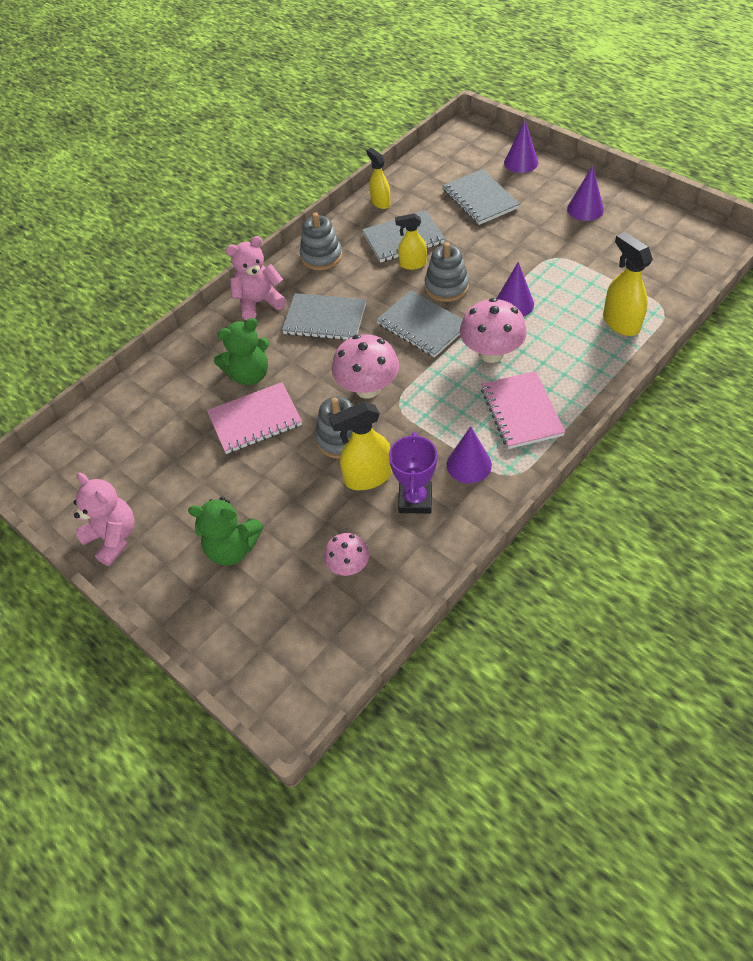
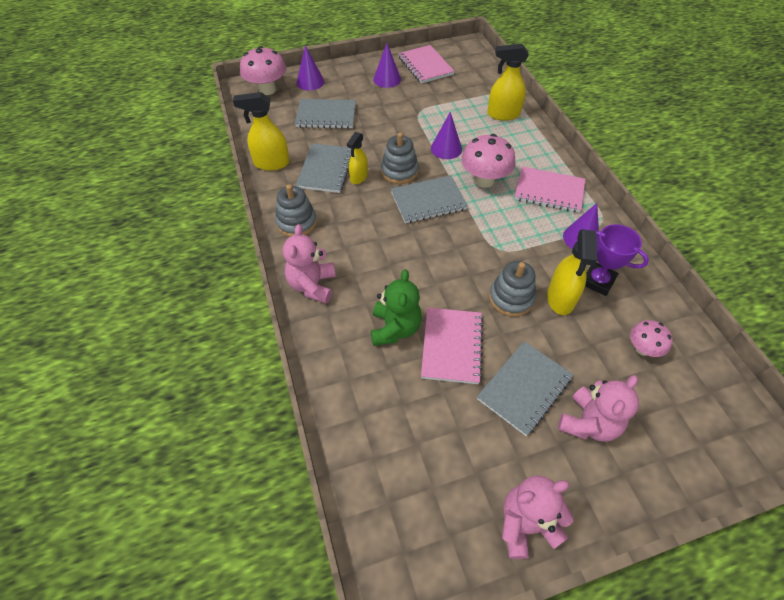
camera: 65 degrees left, 0 degrees up
(232, 548) = (588, 423): green teddy bear -> pink teddy bear
(325, 319) = (372, 252): grey notebook -> grey notebook (524, 388)
(367, 388) = (469, 259): pink mushroom -> pink mushroom (267, 90)
(380, 202) = (271, 163): yellow spray bottle -> yellow spray bottle, size x1.53
(643, 224) = (425, 66): none -> pink notebook

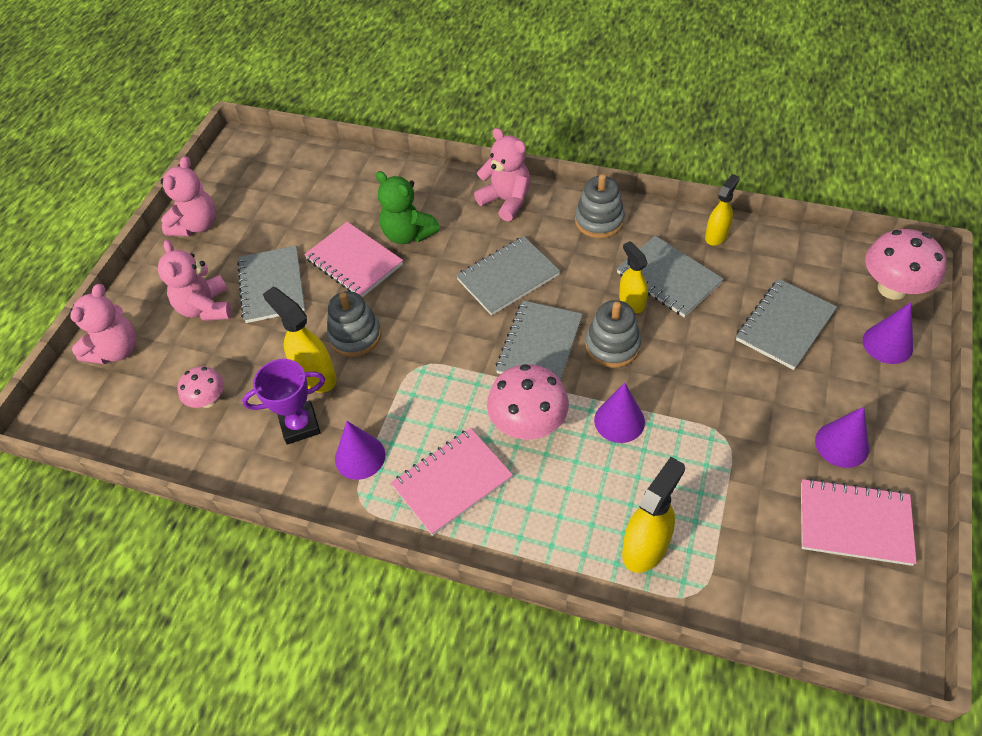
camera: 130 degrees right, 0 degrees up
(271, 163) = (716, 235): yellow spray bottle -> yellow spray bottle, size x0.66
(388, 244) = (508, 277): none -> grey notebook
(687, 459) = (116, 350): none -> pink teddy bear

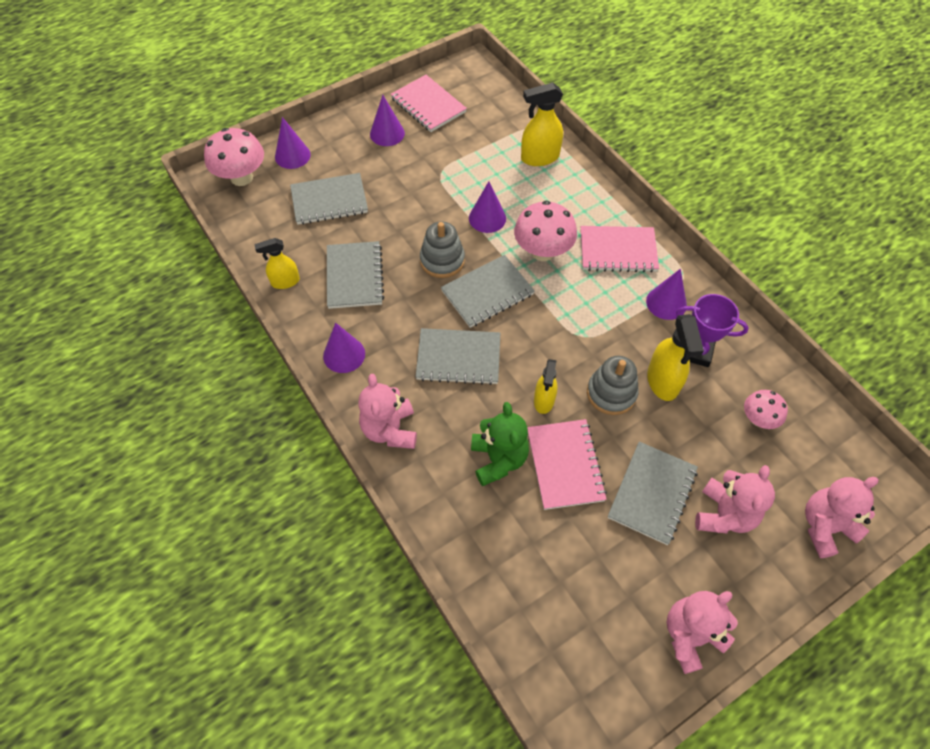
camera: 145 degrees left, 5 degrees up
(599, 220) = (344, 354): grey stacking toy -> purple cone
(631, 302) = (397, 278): yellow spray bottle -> yellow spray bottle (544, 401)

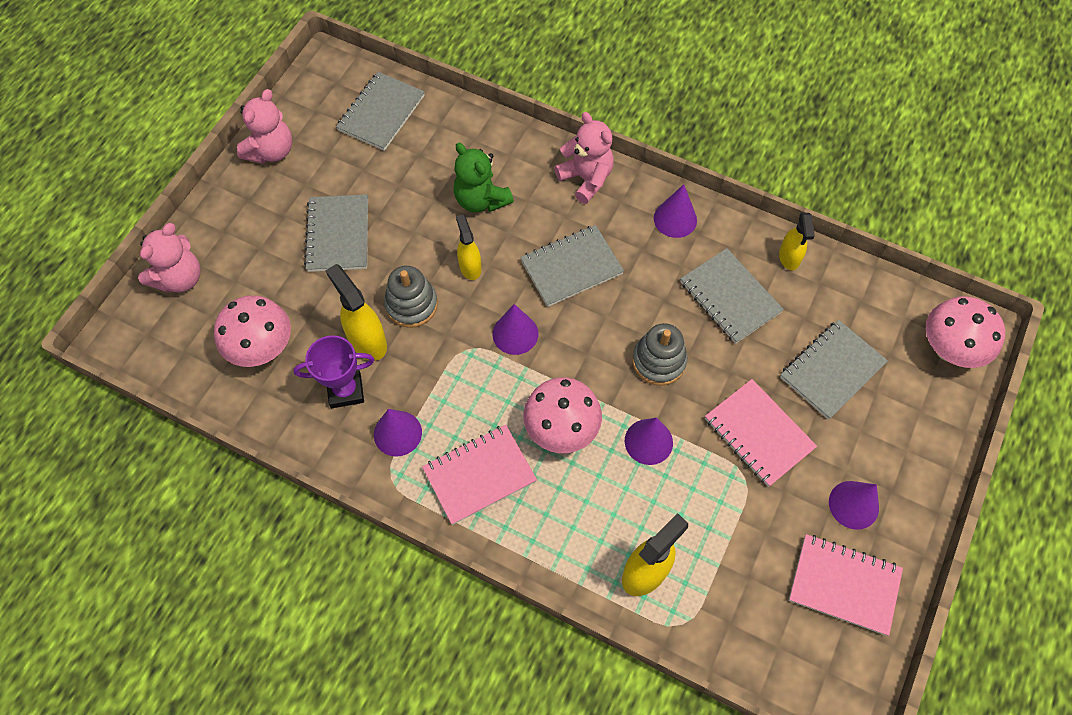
camera: 150 degrees right, 5 degrees up
(285, 282) = (789, 257): yellow spray bottle -> yellow spray bottle turned 135 degrees clockwise
(292, 155) = (927, 408): purple cone -> purple cone (515, 333)
(487, 293) = (588, 348): grey notebook -> grey notebook (381, 113)
(565, 465) = (422, 222): pink notebook -> pink notebook (758, 434)
(724, 514) = (271, 247): pink teddy bear -> none
(758, 419) = (262, 348): pink mushroom -> pink mushroom, size x1.69

